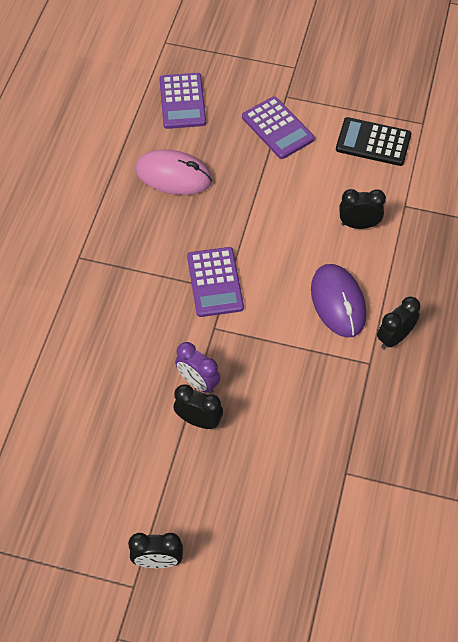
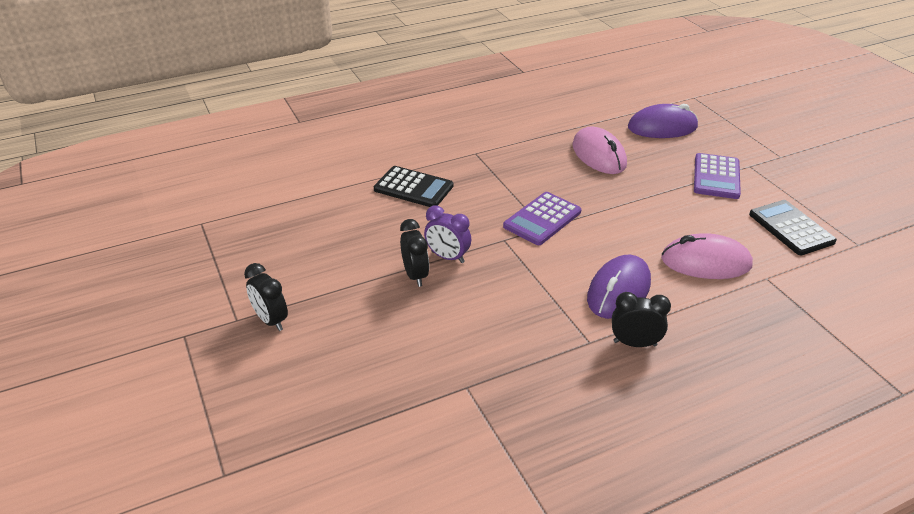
camera: 50 degrees right, 20 degrees down
(82, 340) = (413, 188): none -> black calculator
(182, 101) = (662, 127): purple calculator -> purple mouse
(198, 382) = (447, 257): purple clock -> purple clock turned 60 degrees counterclockwise
(358, 225) = (705, 262): black clock -> pink mouse

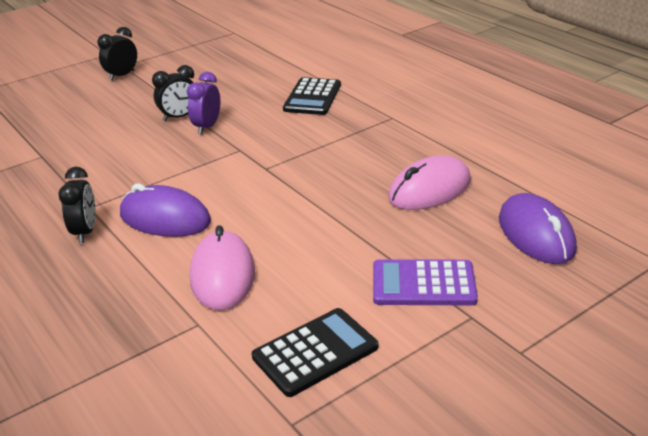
camera: 80 degrees right, 5 degrees down
(542, 219) = (280, 166): purple calculator -> none

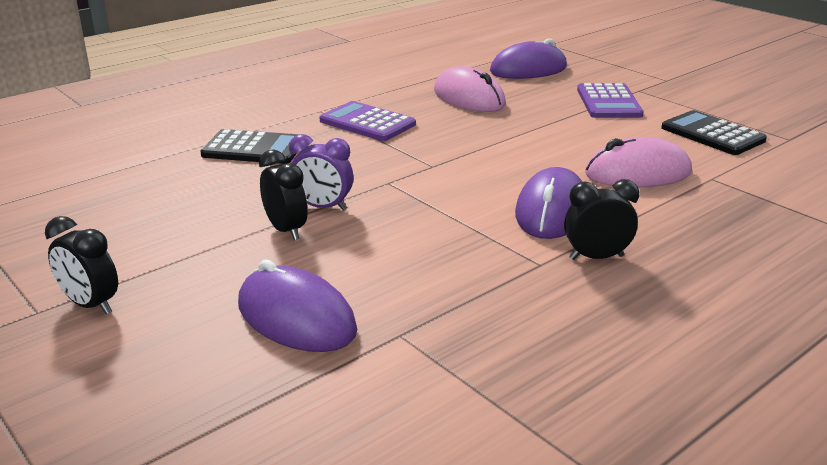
camera: 95 degrees left, 5 degrees down
(77, 126) = (296, 318): none -> purple mouse
(362, 138) = (367, 123): none -> purple calculator

